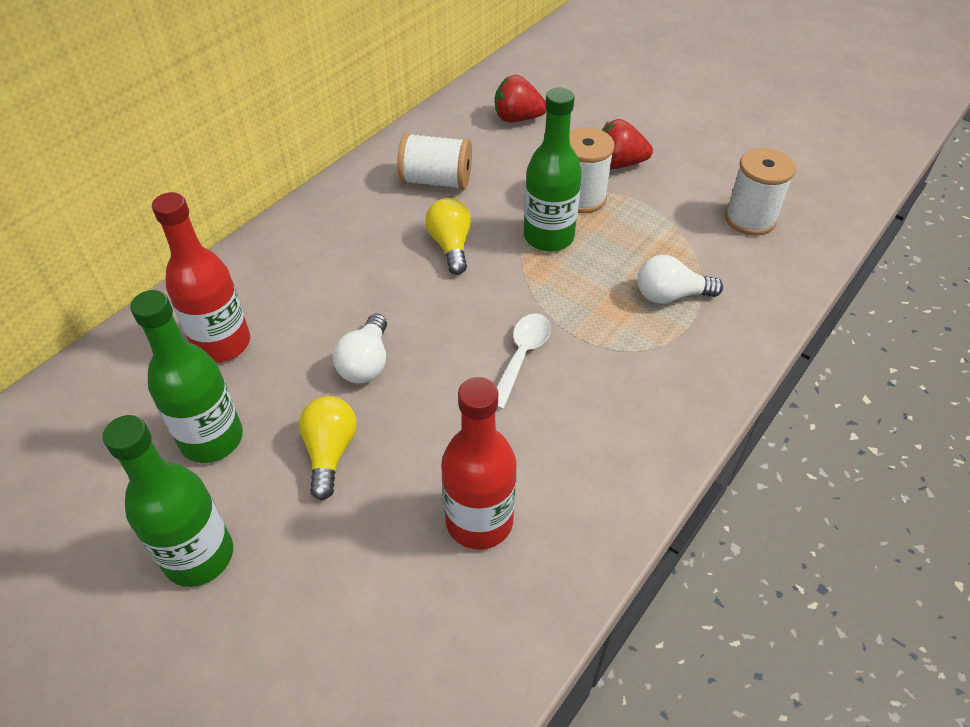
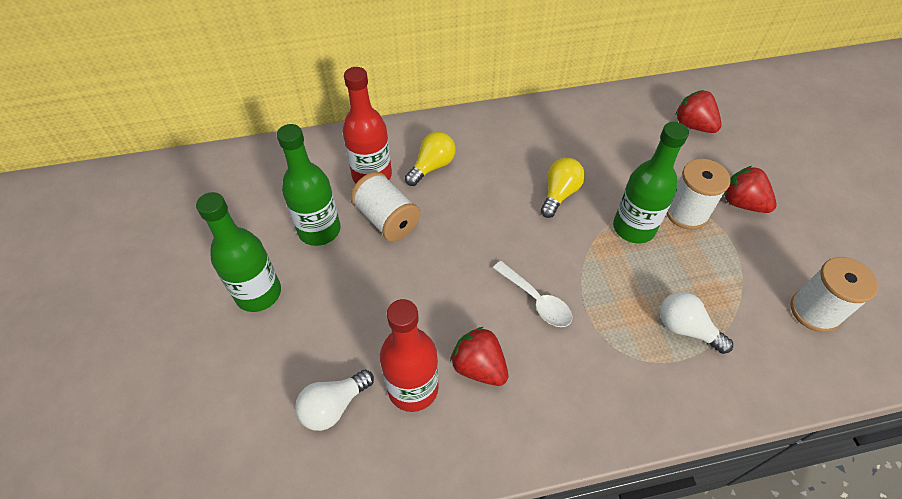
camera: 40 degrees right, 5 degrees up
(330, 452) = (370, 282): yellow light bulb -> yellow light bulb (432, 166)
(366, 363) = (438, 240): white light bulb -> white light bulb (334, 406)
(436, 181) = (591, 142): white spool -> white spool (387, 219)
(522, 356) = (536, 300): white spoon -> white spoon turned 75 degrees clockwise
(525, 453) = (479, 367): none -> red strawberry

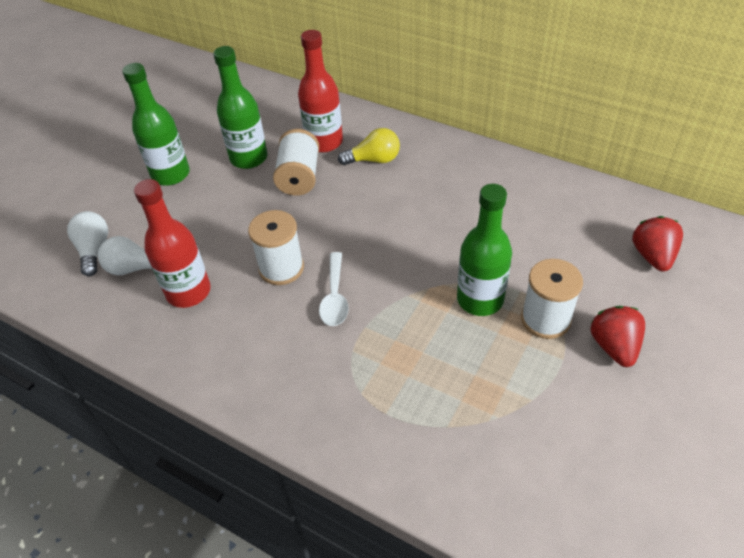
camera: 45 degrees right, 5 degrees down
(479, 367) = (243, 310): red strawberry -> none
(559, 194) = (449, 236): yellow light bulb -> none
(686, 328) = (425, 399): white light bulb -> white light bulb (94, 250)
(814, 311) = (565, 475): white spool -> white spool (281, 268)

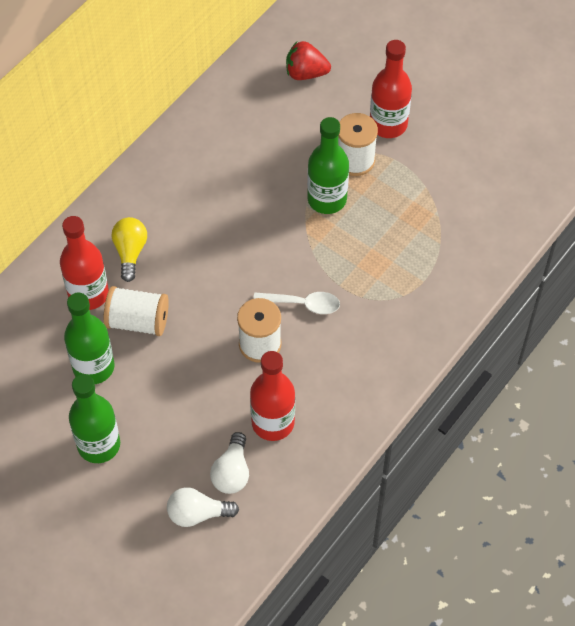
camera: 85 degrees left, 10 degrees up
(614, 346) = (388, 124): red strawberry -> red bottle

